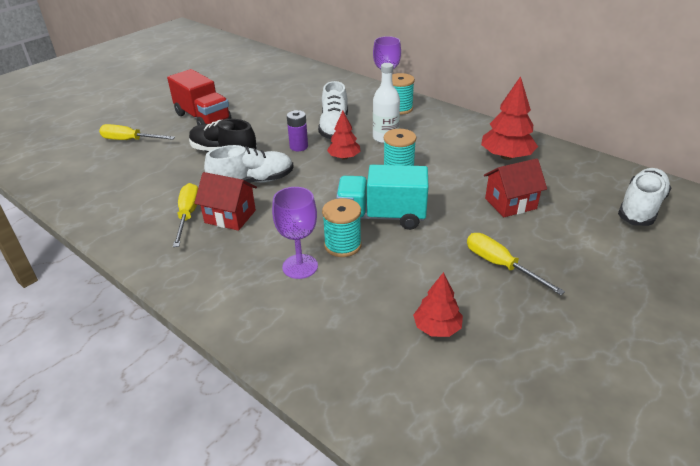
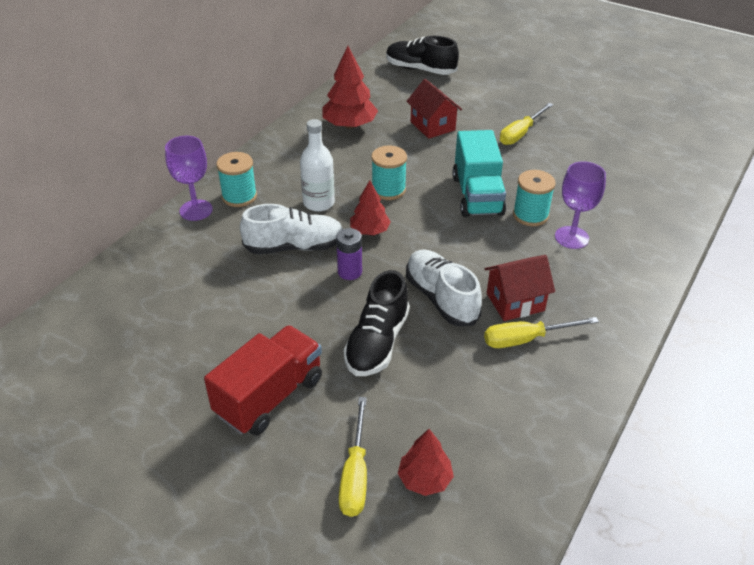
camera: 100 degrees left, 5 degrees up
(230, 216) = (515, 302): red house -> red house turned 60 degrees clockwise
(437, 328) = (604, 161): red tree -> red tree (424, 479)
(640, 208) = (420, 69): white shoe -> black shoe

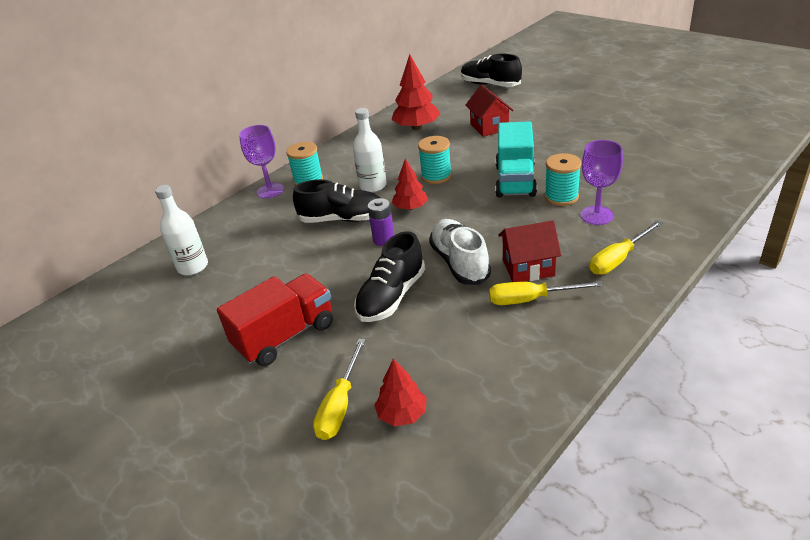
camera: 15 degrees right, 5 degrees down
(130, 314) = (193, 267): none -> white bottle
(294, 247) = (342, 219): white shoe -> black shoe
(520, 133) = (568, 132): yellow screwdriver -> yellow screwdriver (618, 259)

